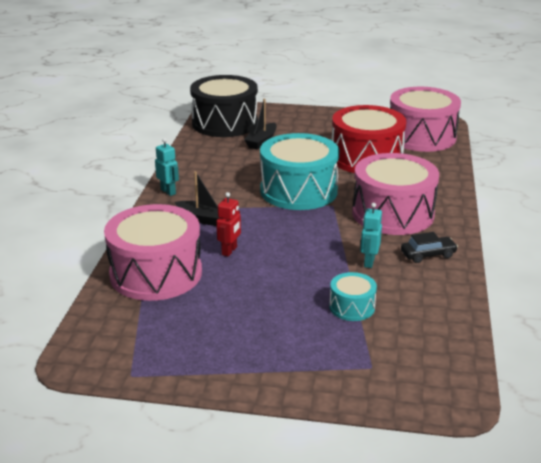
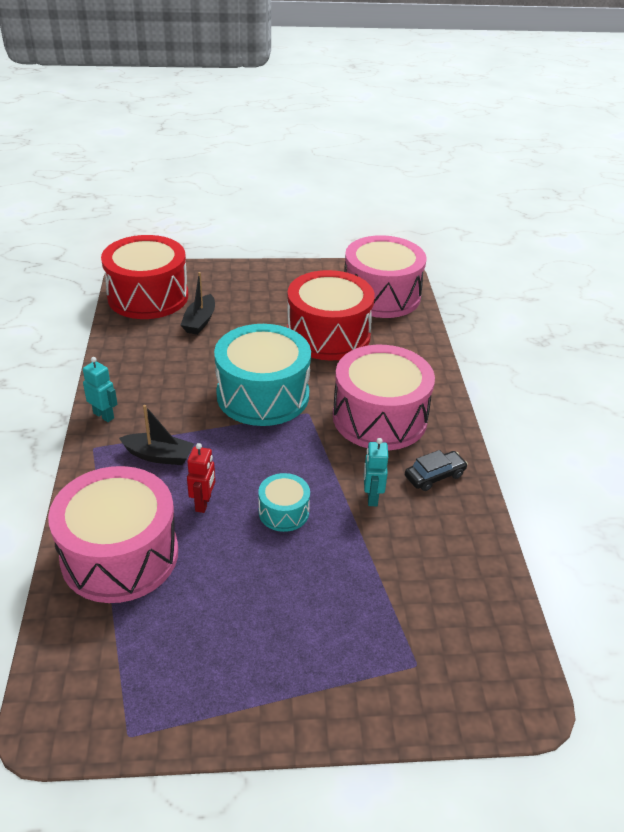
camera: 15 degrees left, 10 degrees up
(225, 123) = (148, 296): black drum -> red drum
(352, 307) = (370, 572): turquoise drum -> turquoise drum (283, 512)

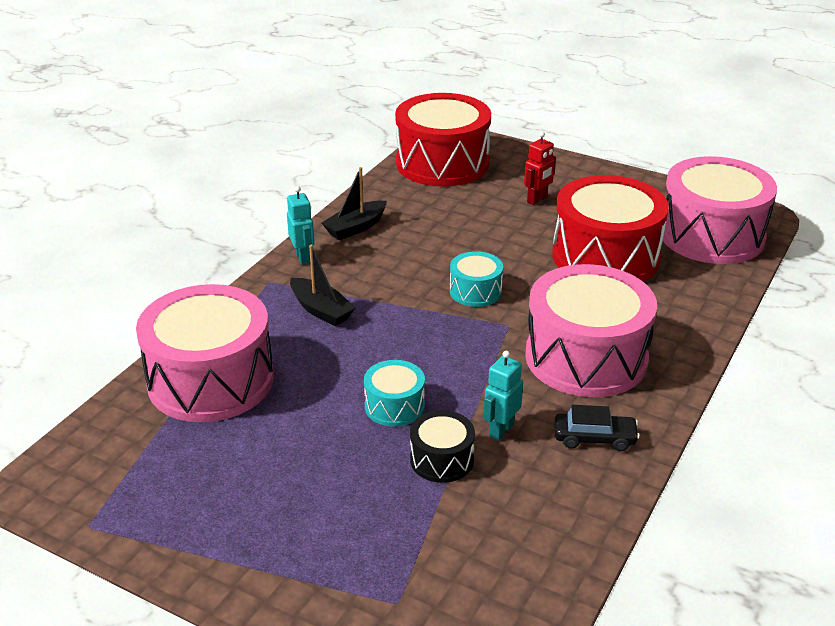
camera: 35 degrees right, 5 degrees down
(200, 321) = (474, 202): black boat -> black boat (355, 228)
(203, 503) = (324, 367): red robot -> red robot (537, 200)
(263, 395) = (475, 291): turquoise drum -> turquoise drum, size x0.47
(352, 539) = (442, 459): none -> black drum

